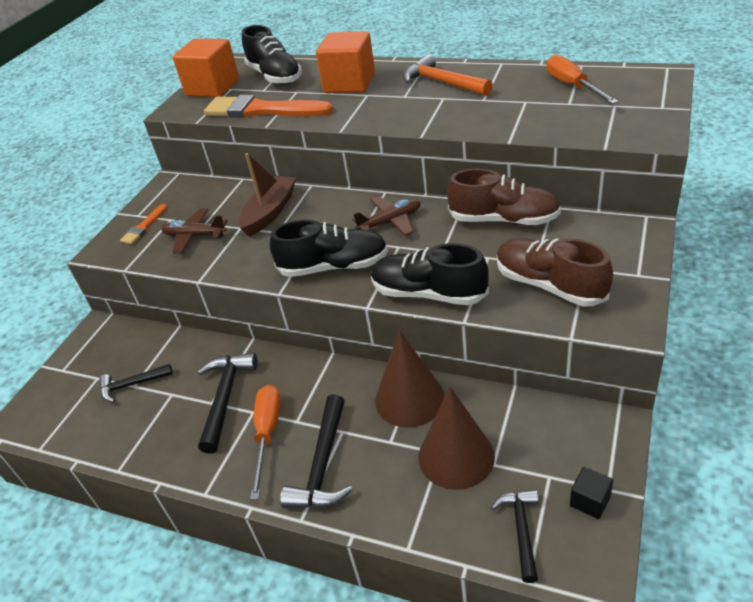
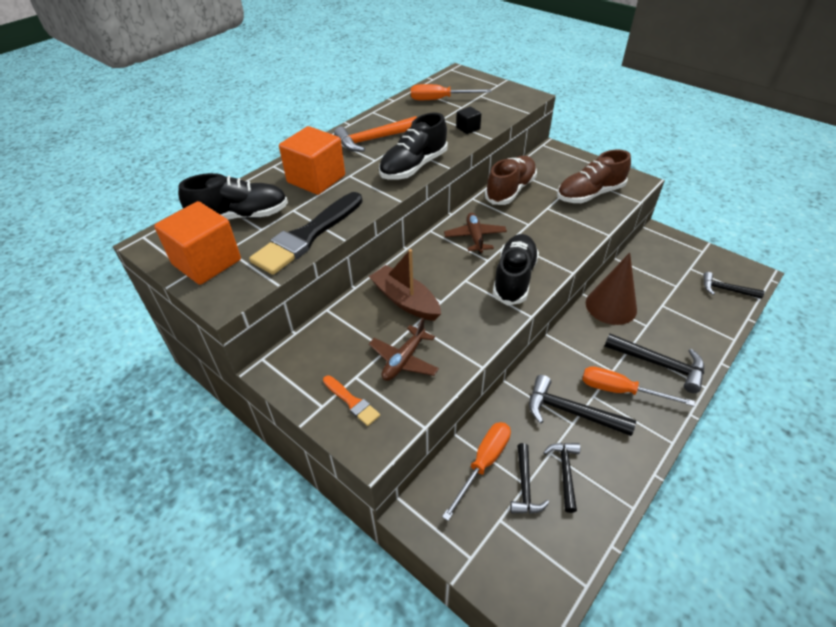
camera: 75 degrees left, 5 degrees up
(151, 352) = (483, 463): none -> orange screwdriver
(151, 409) = (565, 472): none -> black hammer
(262, 110) = (307, 236): orange brush -> black brush
(428, 293) = (573, 241): black shoe -> black shoe (413, 167)
(456, 456) = (667, 299): brown cone -> none
(590, 501) = (710, 259): black cube -> black cube (468, 128)

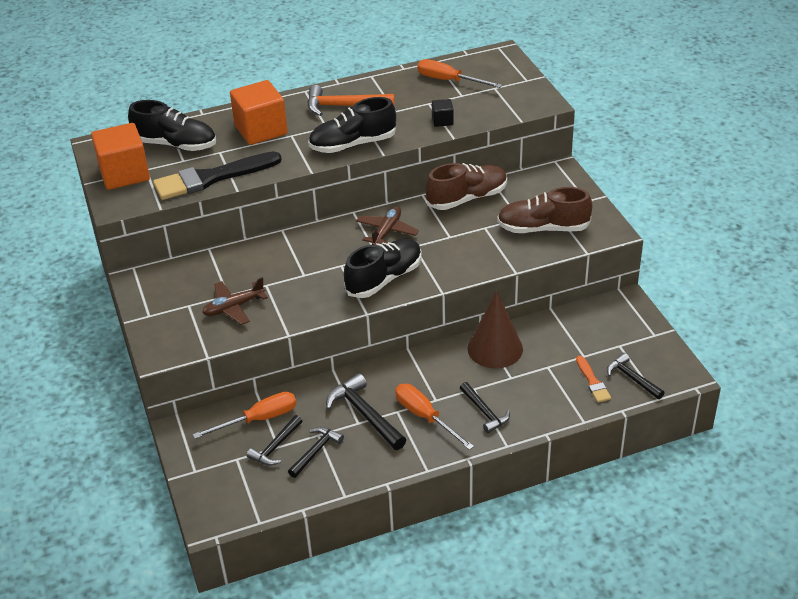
camera: 30 degrees right, 5 degrees down
(352, 402) = (171, 321): orange brush -> orange brush (592, 382)
(405, 300) = (276, 263): brown boat -> none
(659, 364) = (485, 412): black hammer -> black hammer, size x0.65

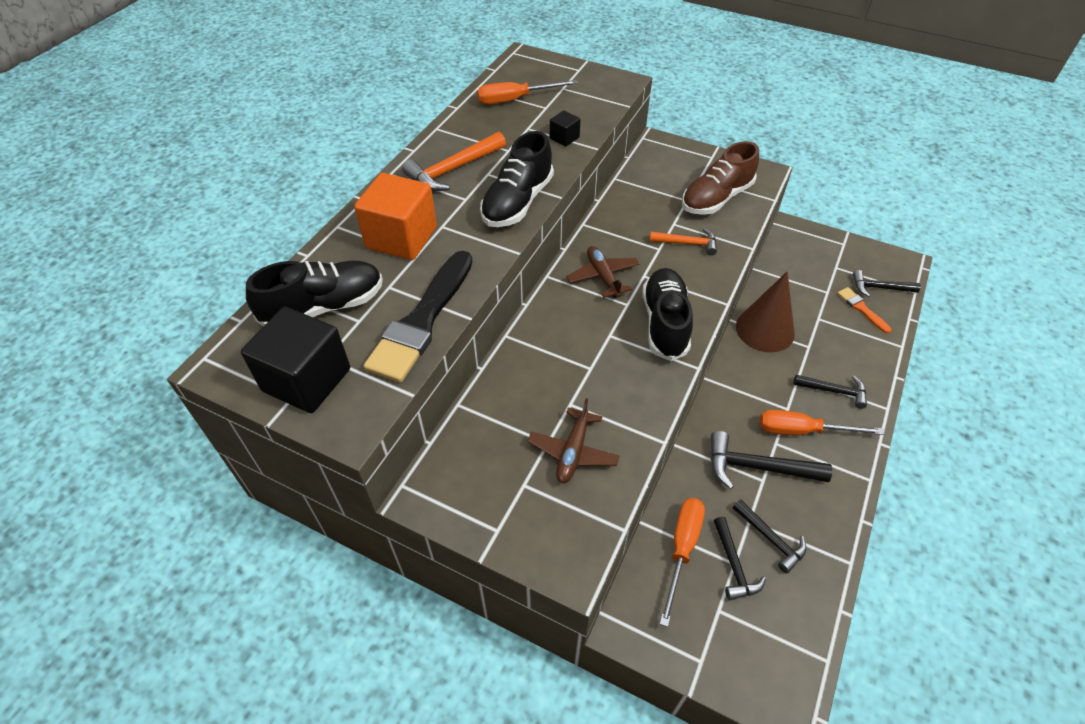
camera: 45 degrees left, 10 degrees up
(124, 174) = (307, 380): orange cube -> black cube
(316, 451) = (771, 539): black hammer -> black hammer turned 150 degrees clockwise
(467, 198) = (624, 206): brown shoe -> none
(474, 244) = (687, 243): none -> orange hammer
(592, 382) = (861, 309): orange brush -> orange brush turned 150 degrees counterclockwise

